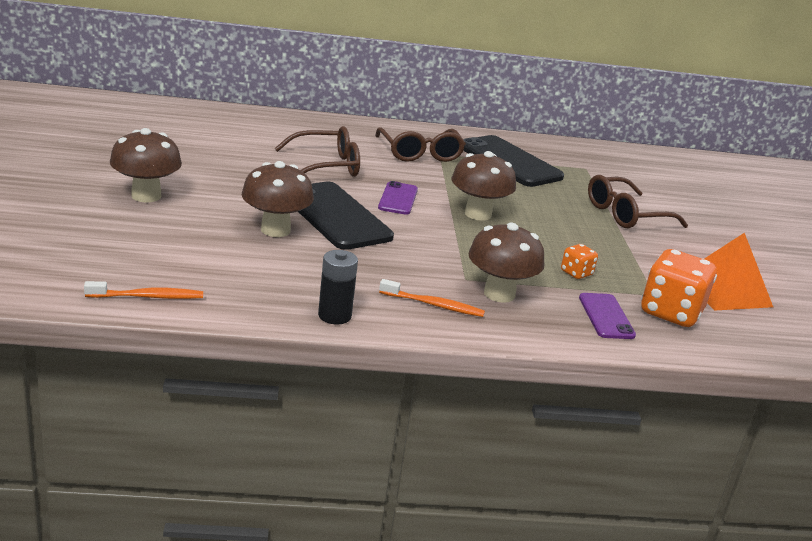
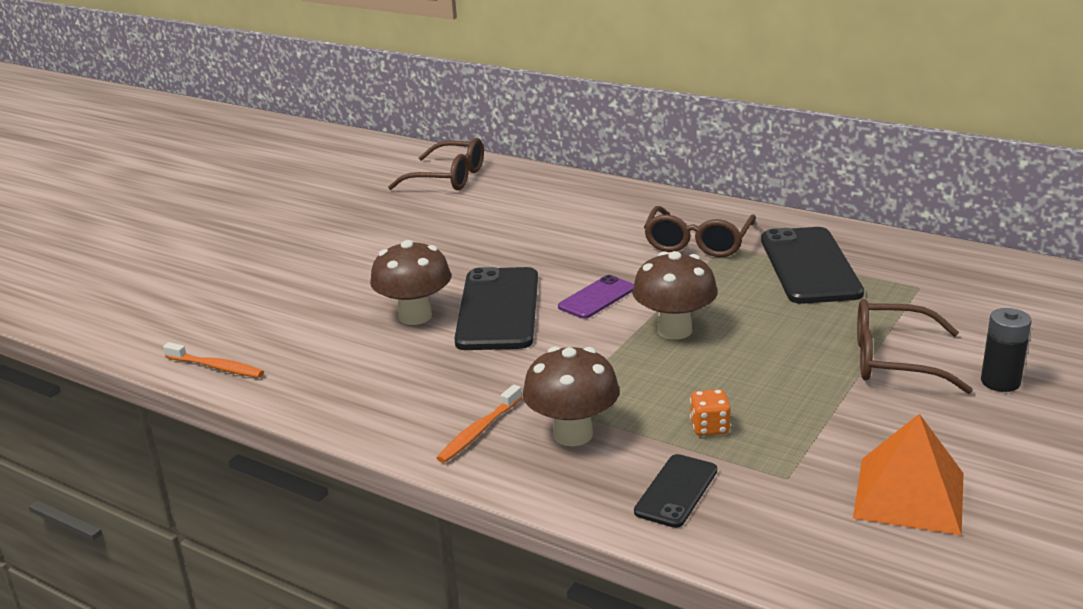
camera: 40 degrees right, 0 degrees up
(146, 196) = (335, 262): brown mushroom -> none
(326, 166) = (561, 248): brown glasses -> brown glasses (449, 178)
(334, 316) = (360, 421): black battery -> black battery (1000, 382)
(433, 305) = (479, 431): orange toothbrush -> orange toothbrush turned 75 degrees clockwise
(606, 316) = (676, 491): purple phone -> black phone
(671, 312) = (778, 506): orange dice -> none

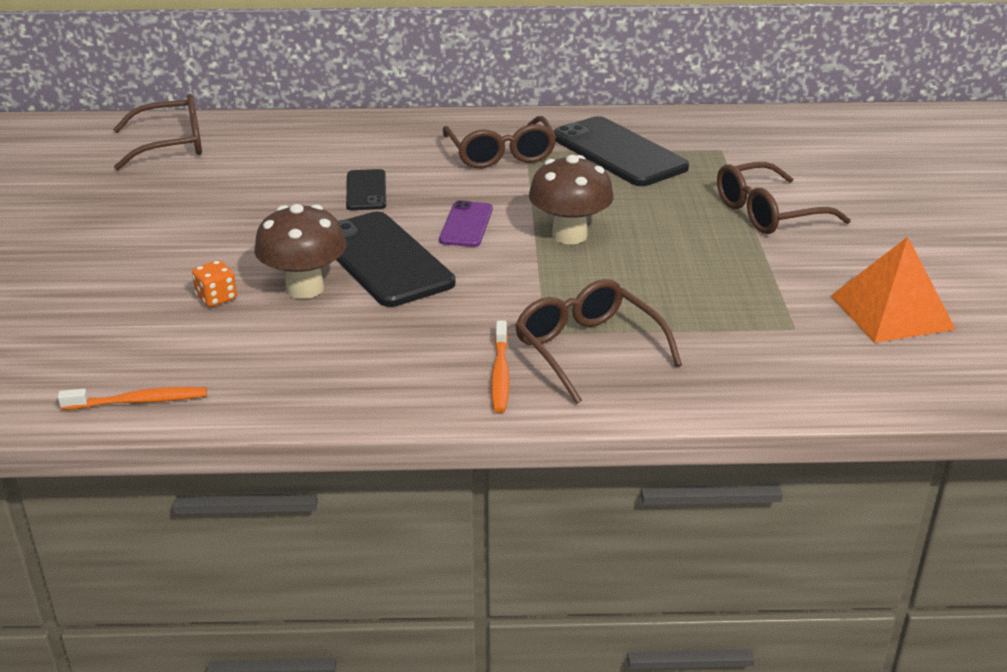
camera: 35 degrees left, 5 degrees up
(573, 434) = (587, 349): brown mushroom -> brown glasses
(676, 491) = (726, 367): black phone -> black phone (366, 190)
(709, 428) = (692, 308): orange dice -> orange dice (216, 298)
(1000, 382) = (857, 209): black battery -> none

